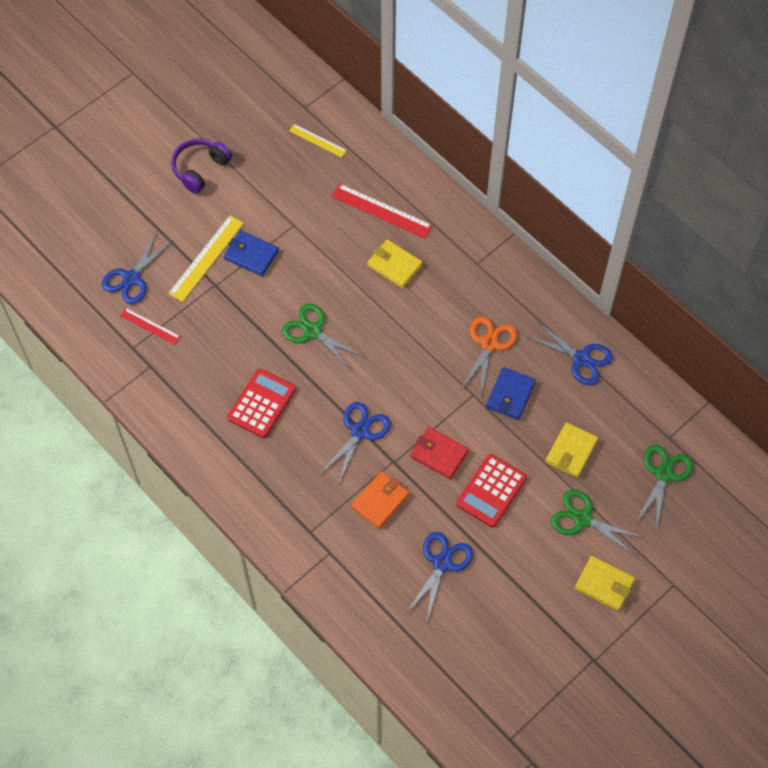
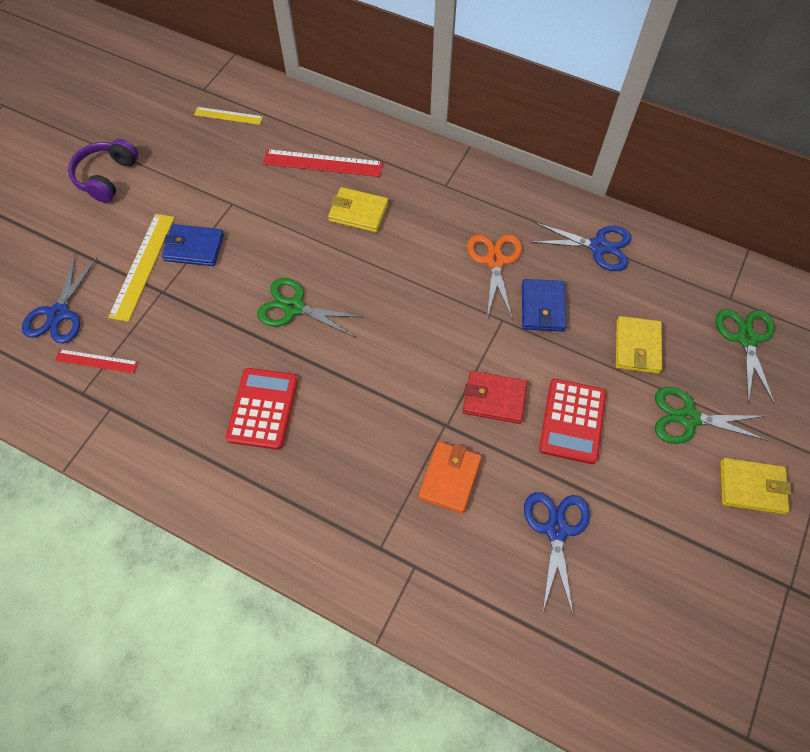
camera: 20 degrees left, 0 degrees up
(360, 431) = (392, 403): blue scissors -> none

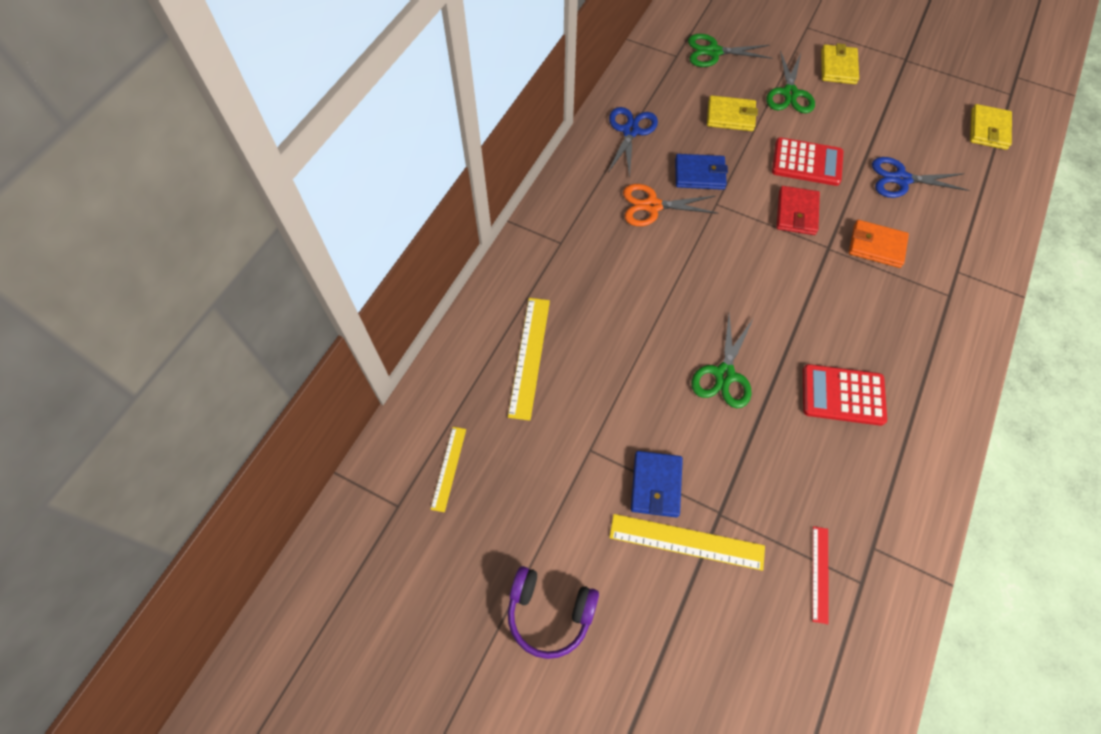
camera: 90 degrees left, 0 degrees up
(58, 314) = (765, 634): blue scissors -> none
(323, 163) = (529, 356): red ruler -> yellow ruler
(358, 212) = (598, 319): yellow wallet -> yellow wallet (988, 129)

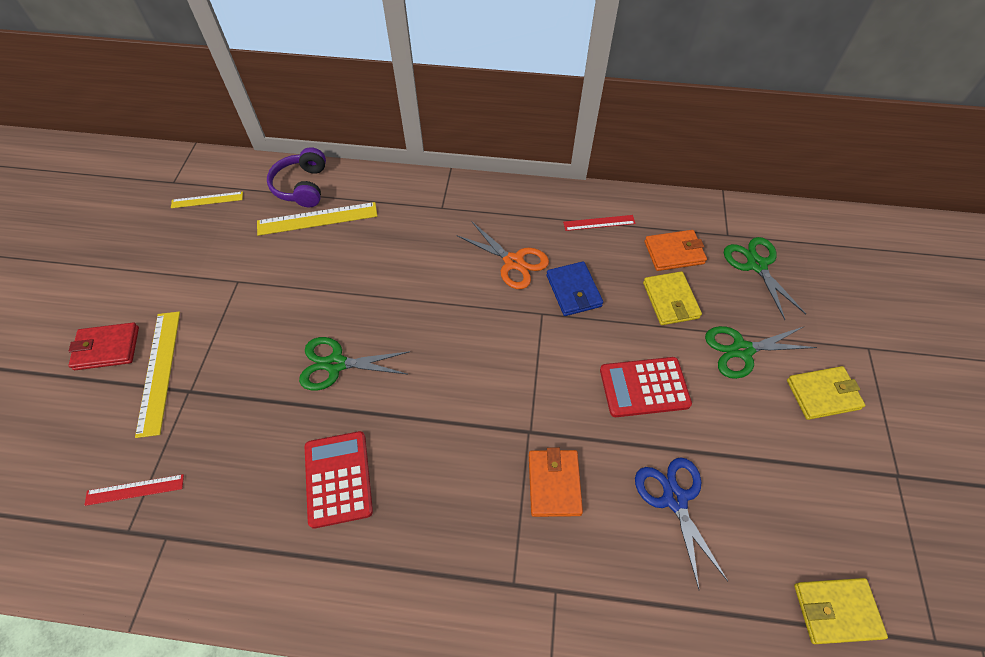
camera: 70 degrees right, 5 degrees down
(549, 612) = (93, 292): purple headphones -> purple headphones (302, 186)
(630, 131) = (599, 223): blue scissors -> red ruler
(652, 206) = (513, 262): orange scissors -> orange scissors turned 150 degrees clockwise
(656, 485) = (210, 336): blue wallet -> none
(682, 95) = (674, 252): none -> orange wallet
(796, 213) = (564, 390): red wallet -> red wallet (107, 348)
(807, 162) = (644, 387): red calculator -> red calculator turned 90 degrees clockwise

